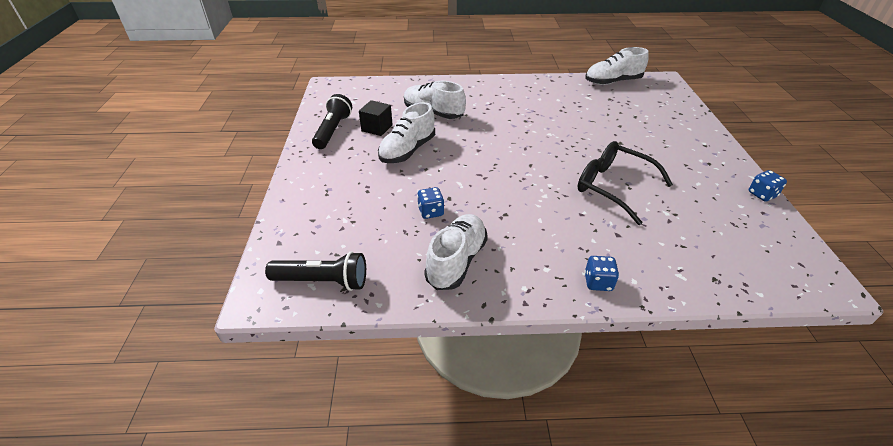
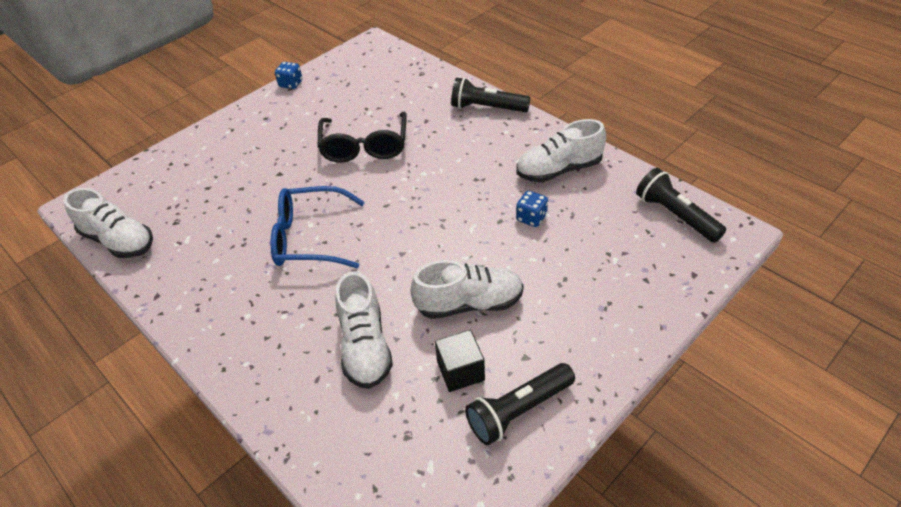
camera: 130 degrees left, 5 degrees up
(536, 129) = (310, 238): none -> blue glasses
(598, 282) = (487, 108): blue dice -> black flashlight

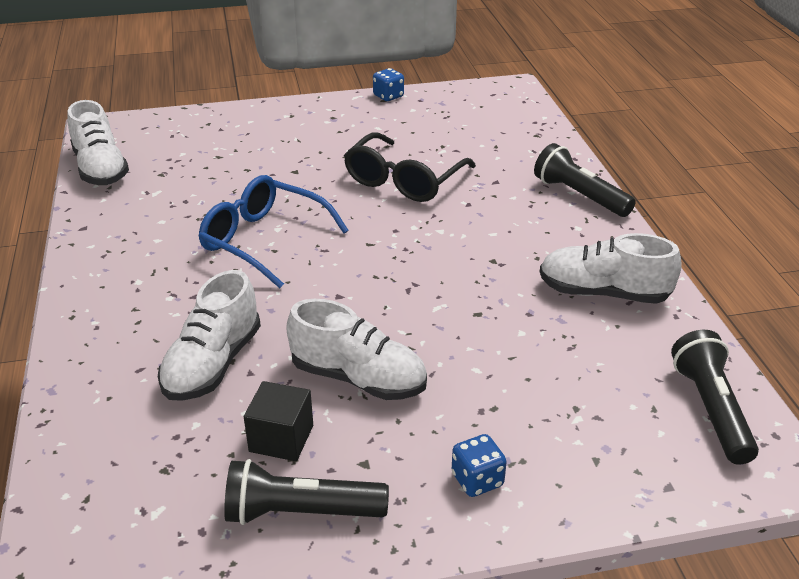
camera: 30 degrees right, 10 degrees down
(531, 218) = (518, 327): blue dice -> blue dice (477, 480)

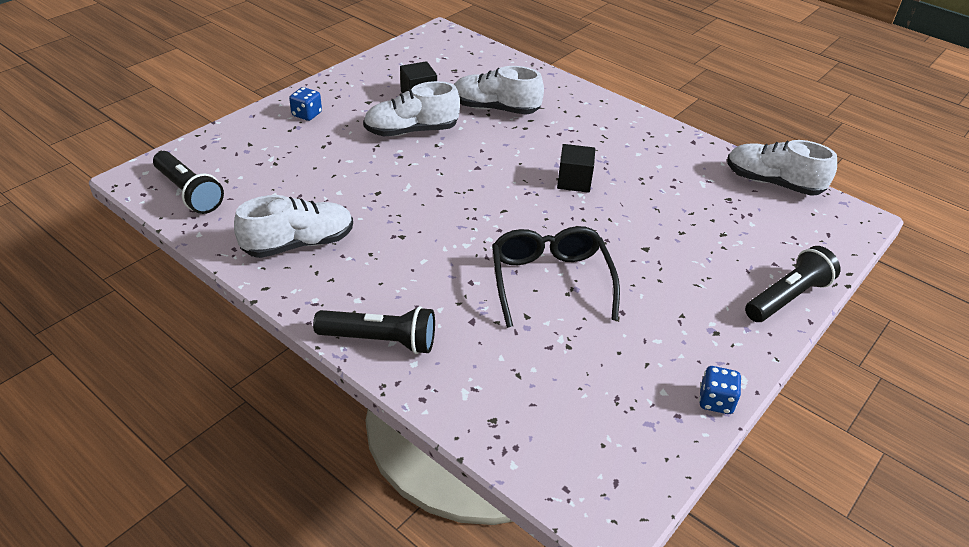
camera: 140 degrees right, 5 degrees up
(213, 364) = (495, 109): white shoe -> white shoe turned 60 degrees counterclockwise
(264, 241) = (574, 181): blue glasses -> black cube
(301, 512) = (377, 78): black flashlight -> black flashlight (787, 297)

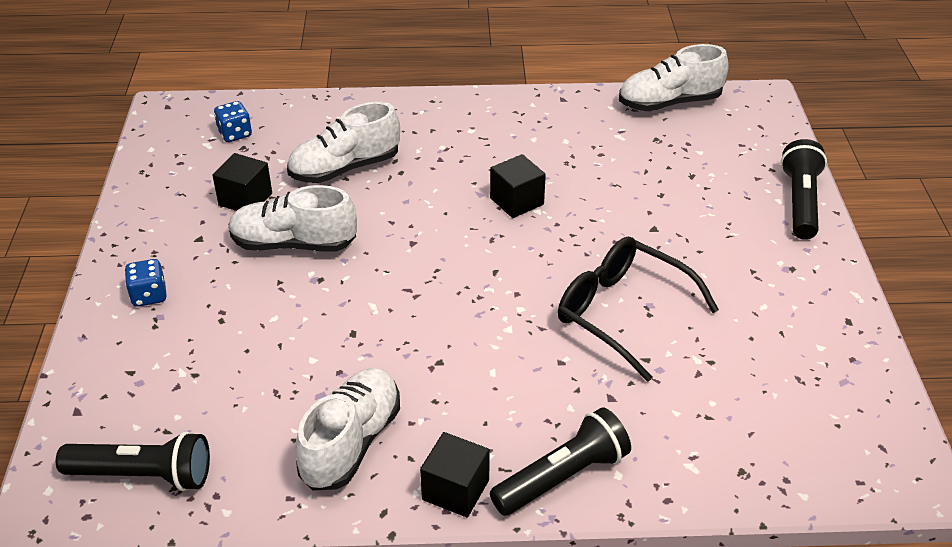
camera: 40 degrees left, 0 degrees up
(315, 304) = (455, 490): none -> black cube
(411, 131) = (293, 244): white shoe -> white shoe turned 60 degrees clockwise
(715, 401) = (860, 327): blue dice -> blue dice (235, 134)

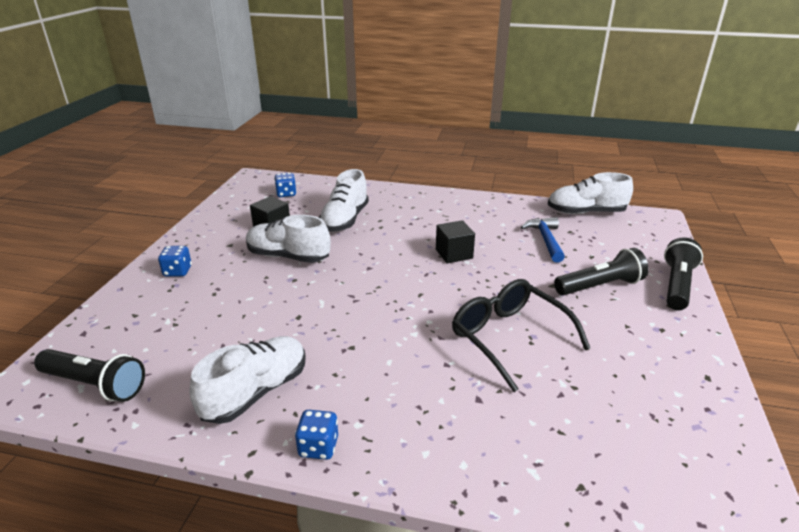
camera: 15 degrees right, 10 degrees down
(345, 168) = (345, 220): white shoe -> white shoe turned 60 degrees counterclockwise
(455, 490) = (318, 447): black cube -> blue dice
(562, 477) = (413, 456): black flashlight -> black flashlight (600, 286)
(628, 158) = (545, 240): none -> blue hammer

